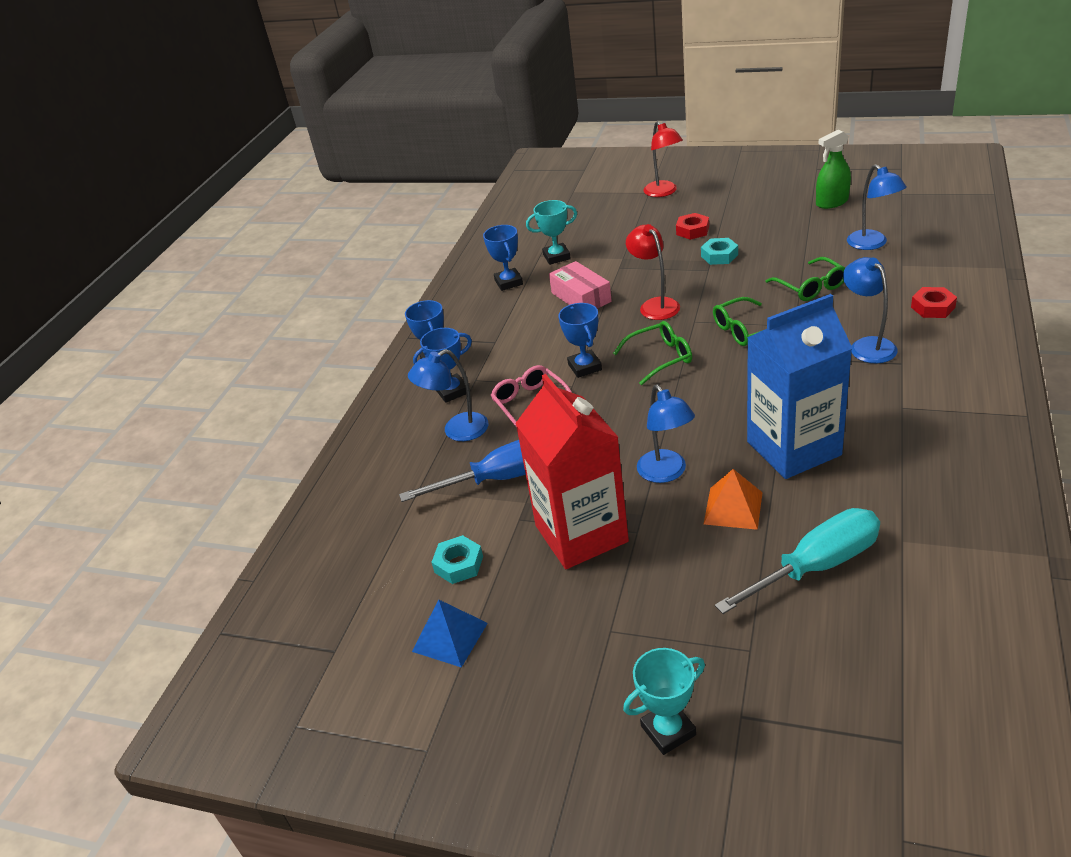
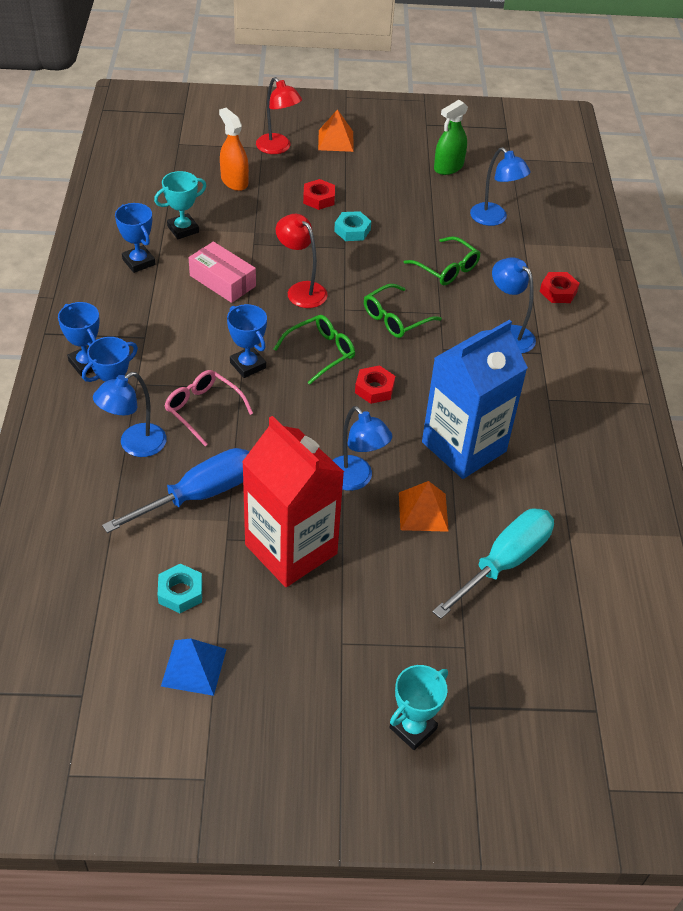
camera: 25 degrees left, 10 degrees up
(615, 219) = (234, 181): none -> orange spray bottle
(708, 391) = (374, 389): none -> red nut
(721, 184) = (335, 140): none -> orange pyramid

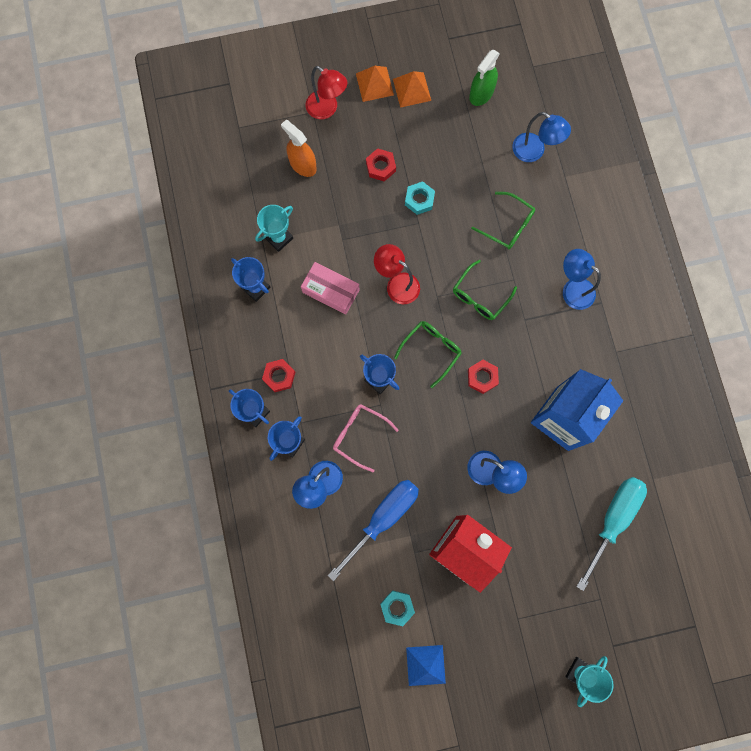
camera: 10 degrees left, 30 degrees up
(423, 511) = (546, 489): orange pyramid -> orange pyramid (412, 89)
(558, 291) = (603, 228): red nut -> red nut (279, 376)

